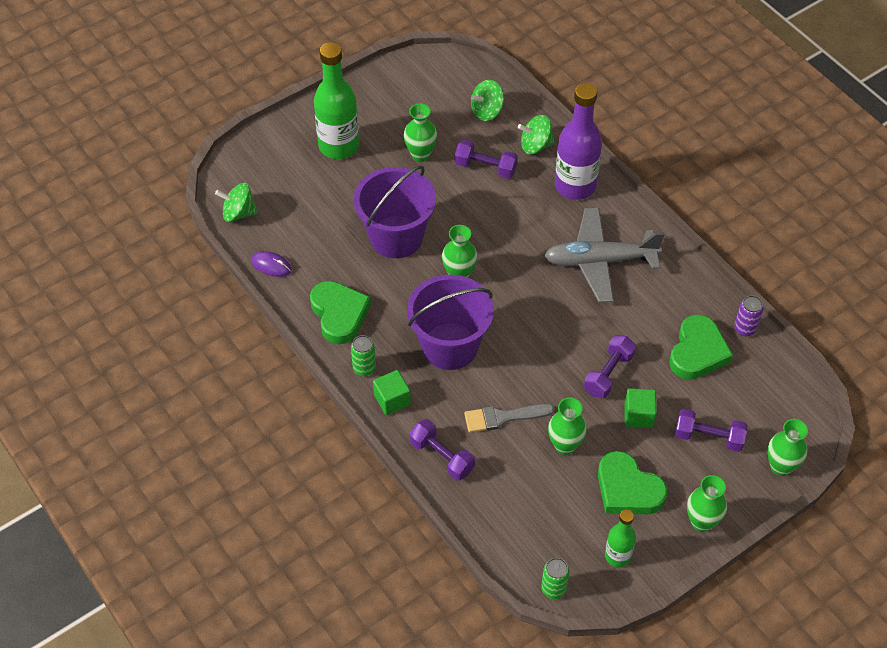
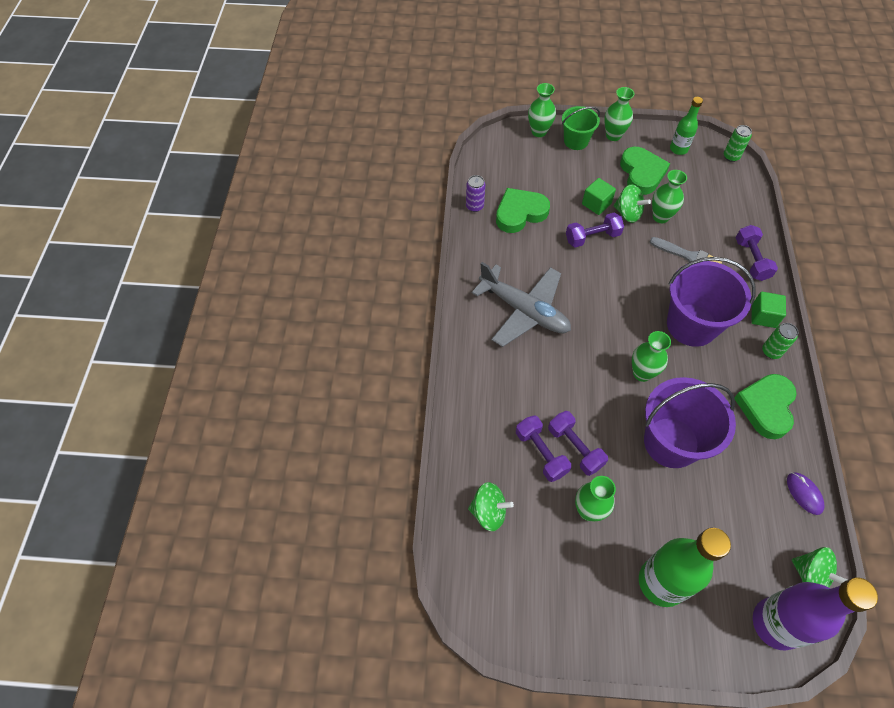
camera: 140 degrees left, 5 degrees up
(535, 145) = (479, 442): green spinning top -> green spinning top (628, 213)
(575, 186) = (483, 382): purple bottle -> purple bottle (776, 624)
(708, 437) = (565, 168): purple dumbbell -> purple dumbbell (575, 448)
(732, 483) = (576, 141): none -> green bucket

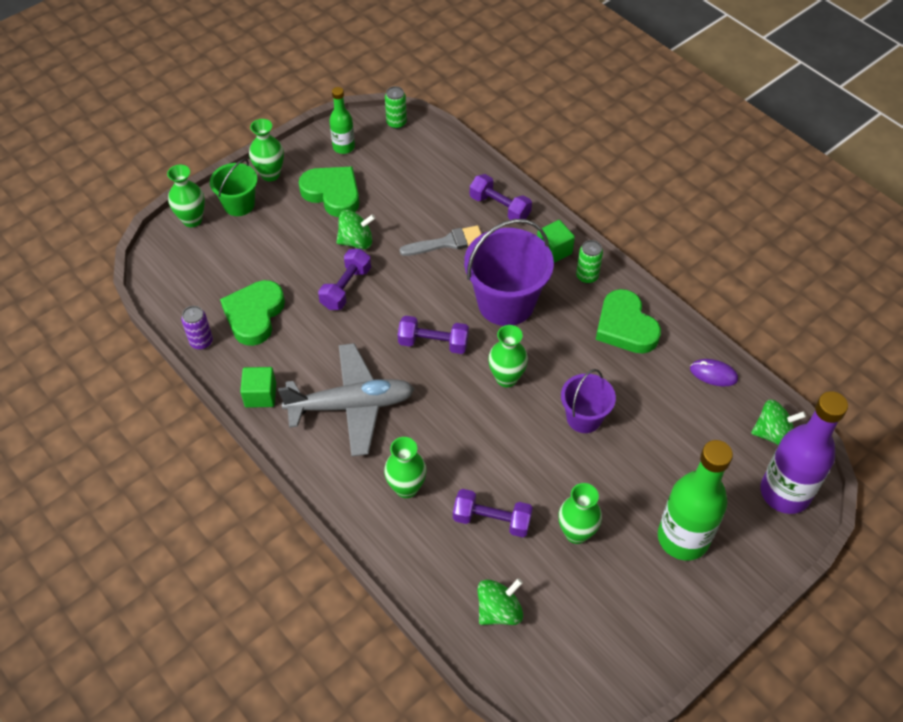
camera: 45 degrees left, 5 degrees down
(575, 448) = (515, 490): purple dumbbell -> purple dumbbell (433, 343)
(596, 204) = (319, 253): green cube -> green cube (260, 395)
(660, 217) = (388, 223): green vase -> green vase (406, 488)
(671, 442) = (584, 418): purple bucket -> purple bucket, size x0.58

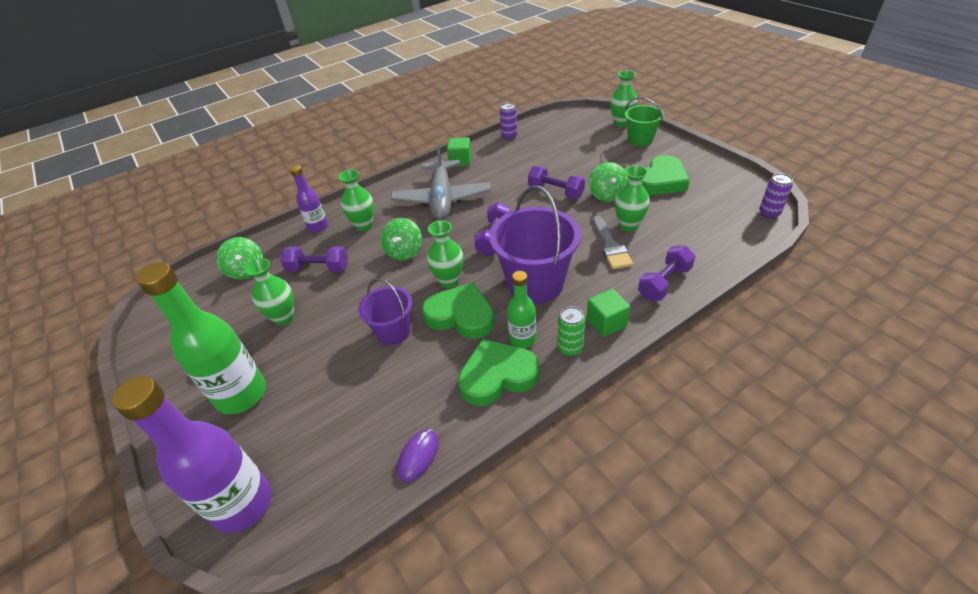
camera: 100 degrees right, 10 degrees down
(254, 315) = (530, 154): green heart -> green heart (461, 315)
(270, 174) = (677, 150): green vase -> green vase (628, 225)
(343, 147) = (722, 184): green bottle -> green bottle (522, 339)
(396, 123) = (769, 213): green can -> purple can
(407, 546) = (318, 227): none -> purple bottle
(492, 520) = (318, 268): purple dumbbell -> purple dumbbell turned 75 degrees clockwise
(773, 434) = (319, 508): green spinning top -> green spinning top (404, 252)

